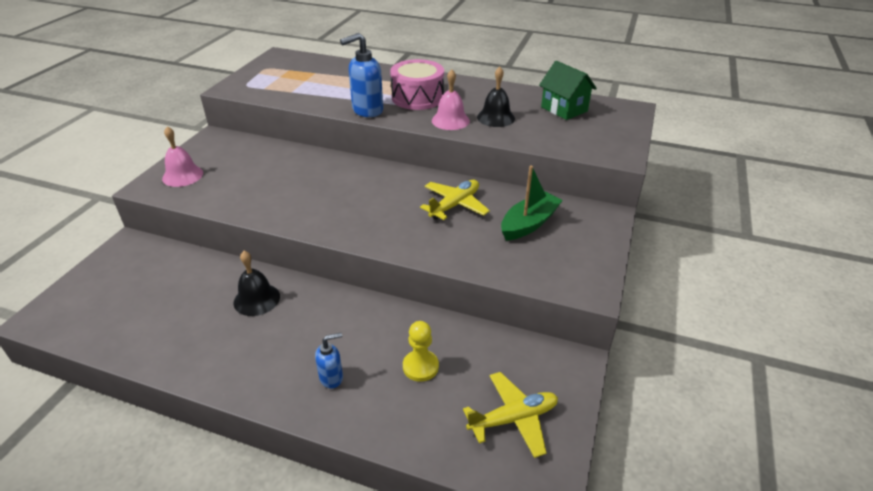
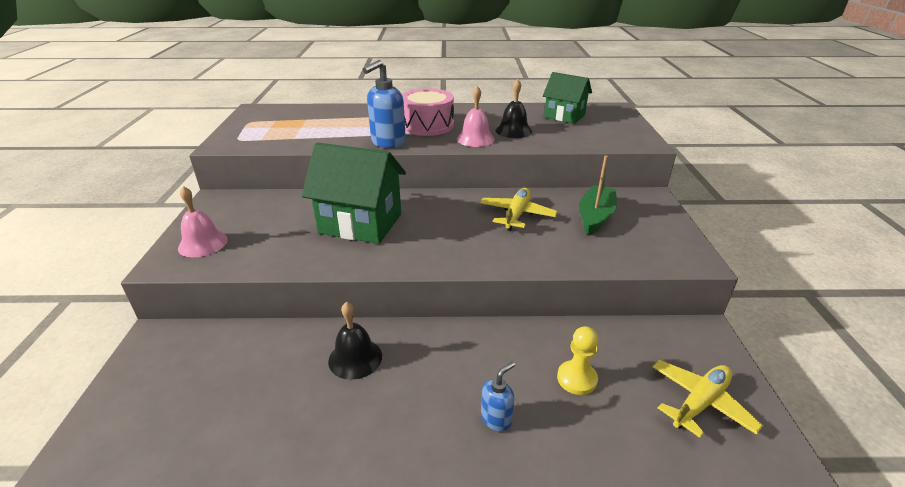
camera: 20 degrees left, 5 degrees down
(312, 184) = (360, 223): none -> green house

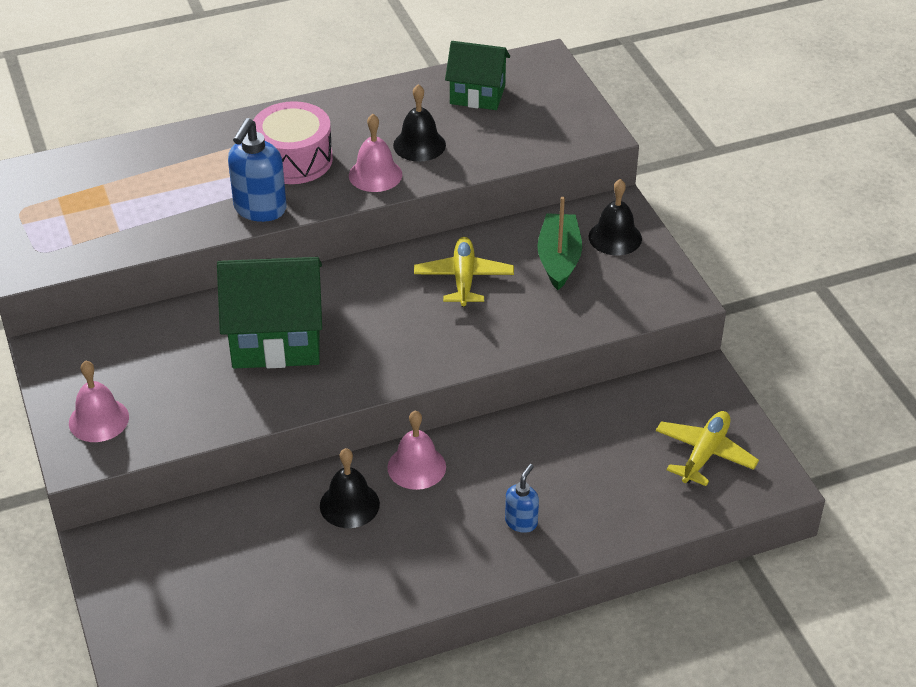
camera: 20 degrees left, 10 degrees up
(426, 342) = (416, 467): none -> pink bell
(577, 379) = (585, 462): yellow pawn -> none
(644, 212) = (615, 237): none -> black bell

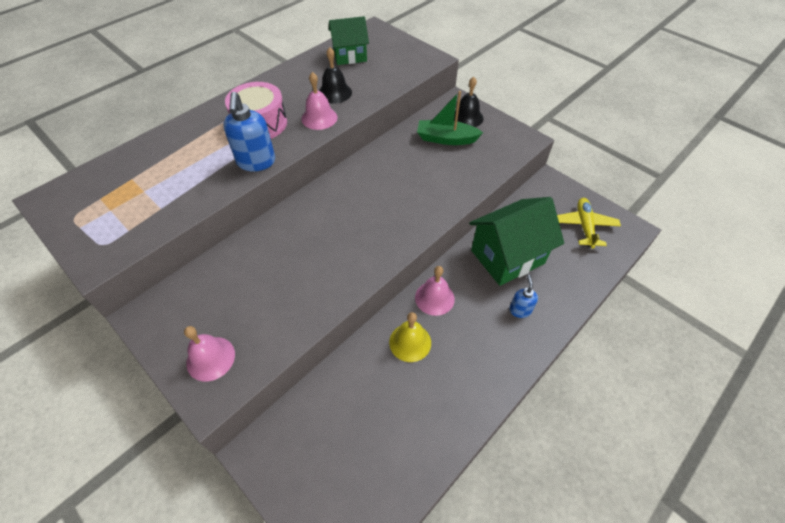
camera: 25 degrees left, 10 degrees up
(276, 340) = (308, 248): green house -> green house (507, 257)
(349, 504) = (410, 342): black bell -> yellow bell
(464, 279) = (400, 167): yellow plane -> none
(559, 259) = (446, 139): green boat -> green boat turned 60 degrees counterclockwise

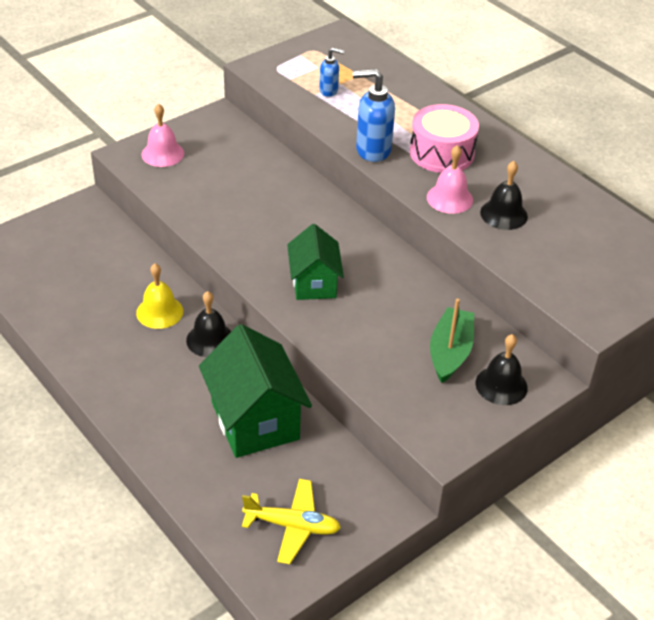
camera: 95 degrees right, 10 degrees down
(350, 56) = (596, 234): green house -> green house (314, 283)
(434, 298) = (210, 339): pink bell -> black bell
(520, 310) = (172, 414): blue soap dispenser -> blue soap dispenser (329, 91)

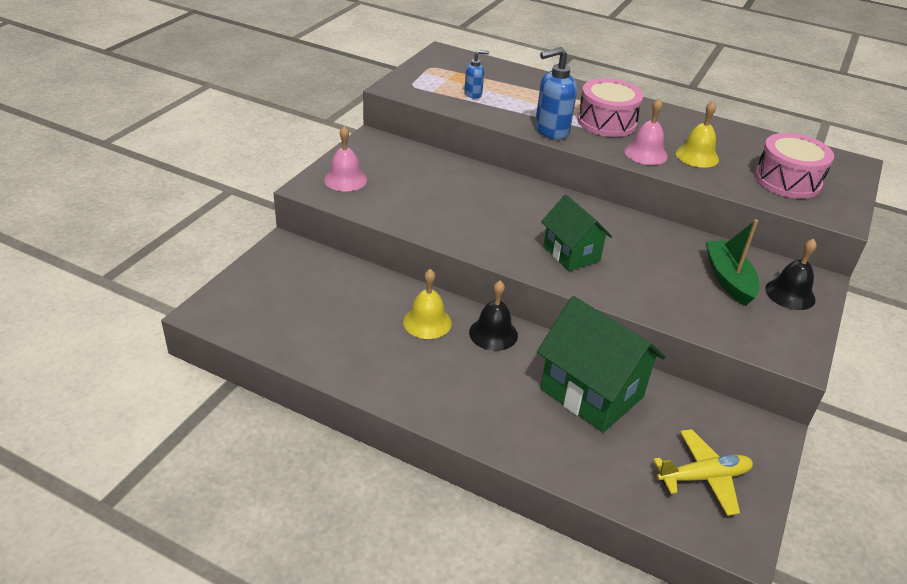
camera: 25 degrees left, 5 degrees down
(503, 214) = (697, 156): black bell -> yellow bell
(578, 266) = (787, 180): none -> pink drum

